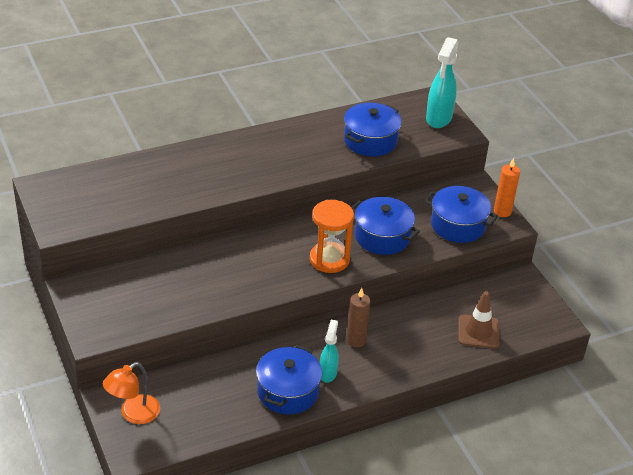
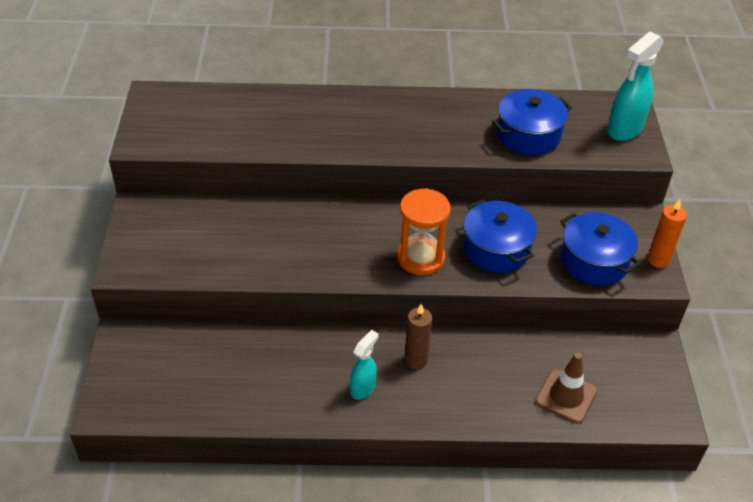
camera: 25 degrees right, 5 degrees up
(133, 414) = (134, 365): orange lamp -> none
(288, 391) = (307, 395): blue pot -> none

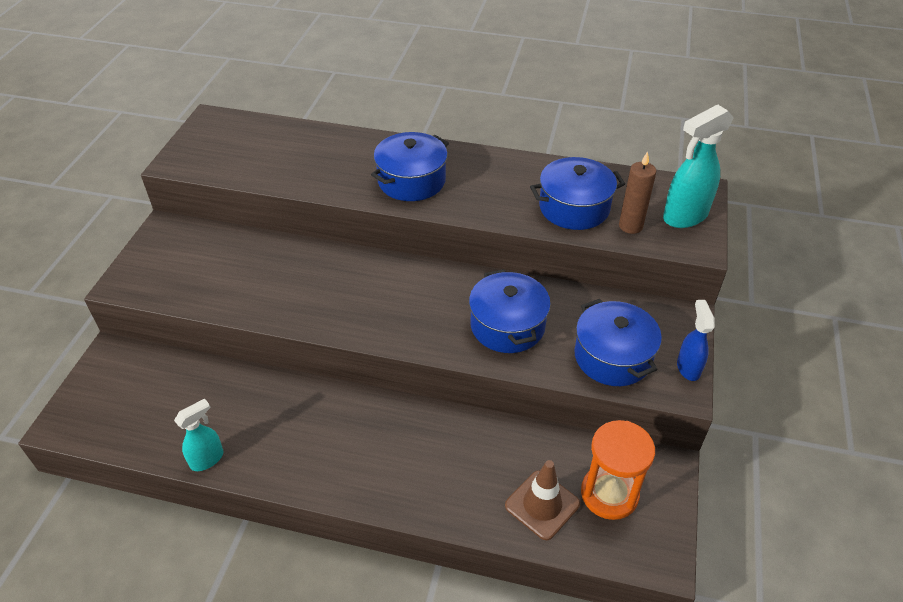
camera: 15 degrees right, 0 degrees up
(363, 388) = (324, 452): turquoise spray bottle -> turquoise spray bottle (207, 459)
(374, 130) = (411, 181): none -> blue pot
(416, 360) = (391, 431): brown candle -> brown candle (630, 226)
(420, 258) = (422, 322): orange hourglass -> orange hourglass (609, 494)
(658, 260) = (688, 368): orange candle -> blue spray bottle

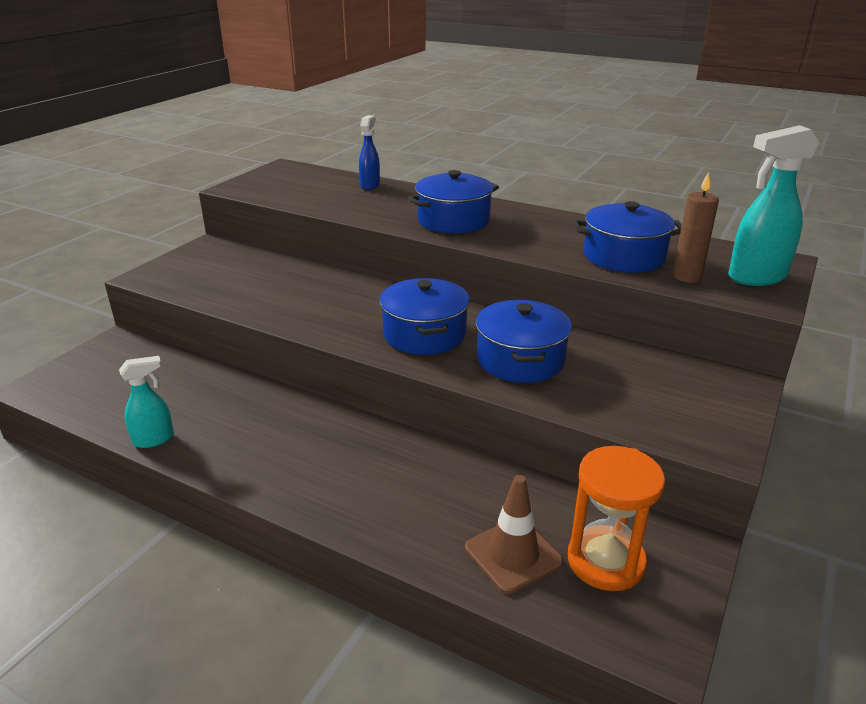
camera: 15 degrees right, 15 degrees down
(612, 356) = (639, 404): blue pot -> blue pot (424, 334)
(688, 368) = (736, 429): blue spray bottle -> blue spray bottle (370, 185)

